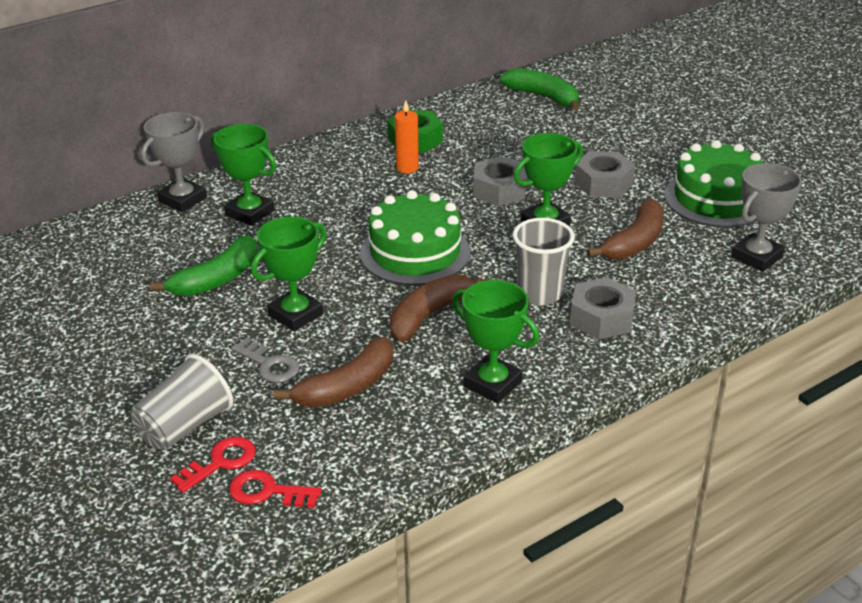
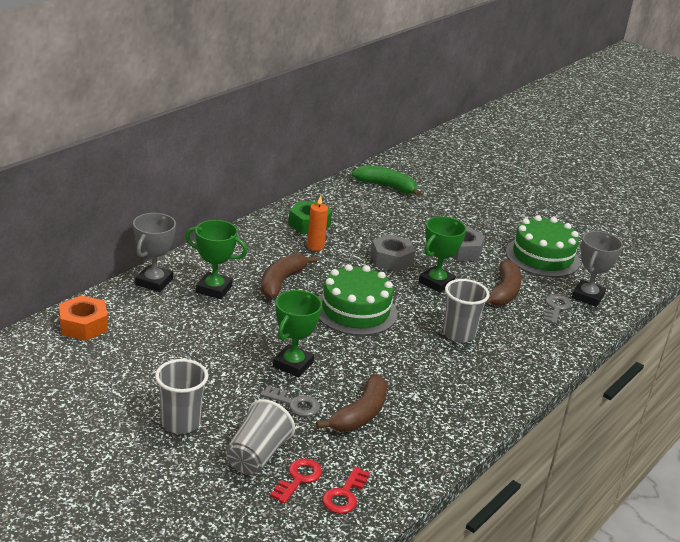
camera: 20 degrees left, 5 degrees down
(71, 245) = (83, 325): none -> orange nut
(115, 374) = (180, 423): none -> grey cup
(217, 279) = (218, 343): green banana -> none
(267, 491) = (344, 495): red key -> red key turned 60 degrees counterclockwise
(429, 315) = (390, 356): brown banana -> brown banana (281, 282)
(492, 384) = (459, 401): green trophy -> none
(602, 318) = (509, 348): grey nut -> none
(700, 269) = (556, 308): none -> grey key

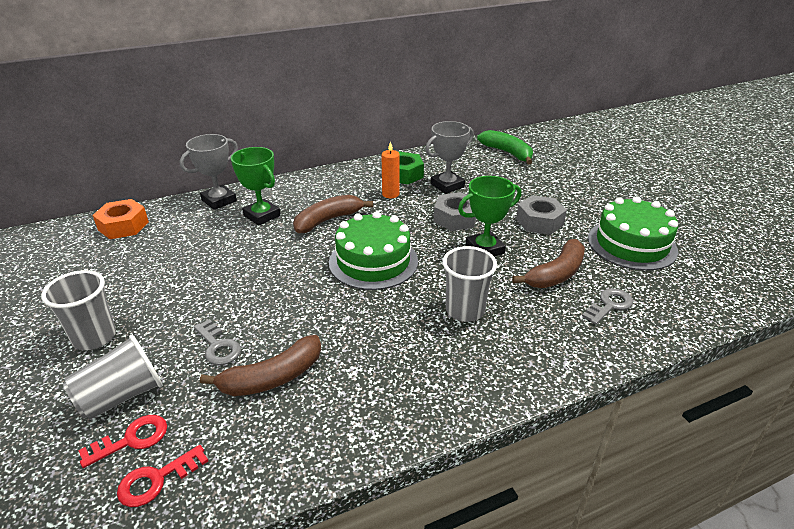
camera: 30 degrees right, 5 degrees up
(293, 364) = (259, 303): green trophy -> none
(588, 297) = (662, 300): grey trophy -> grey trophy (447, 185)

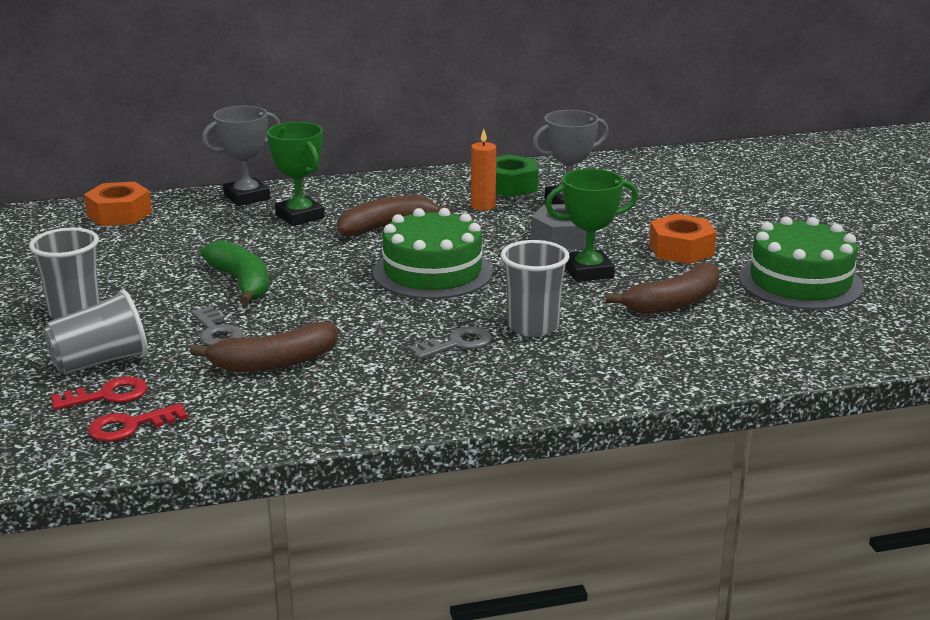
camera: 10 degrees right, 10 degrees down
(507, 153) = (676, 171): green banana -> green banana (241, 283)
(539, 222) = (681, 250): grey nut -> orange nut
(609, 305) = (729, 337): grey key -> grey key (457, 344)

